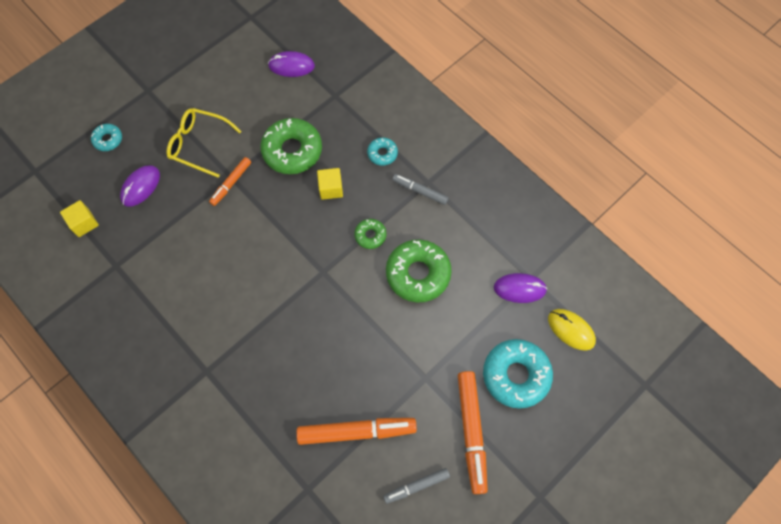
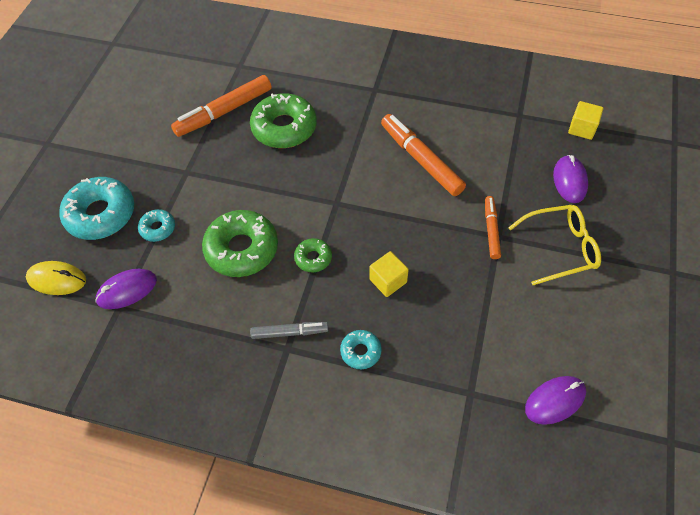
camera: 150 degrees right, 10 degrees down
(108, 140) = (648, 203): turquoise donut -> turquoise donut (158, 228)
(292, 151) = (461, 297): green donut -> green donut (284, 128)
(416, 486) = (155, 104): grey marker -> none
(471, 432) = (125, 156): orange marker -> orange marker (421, 159)

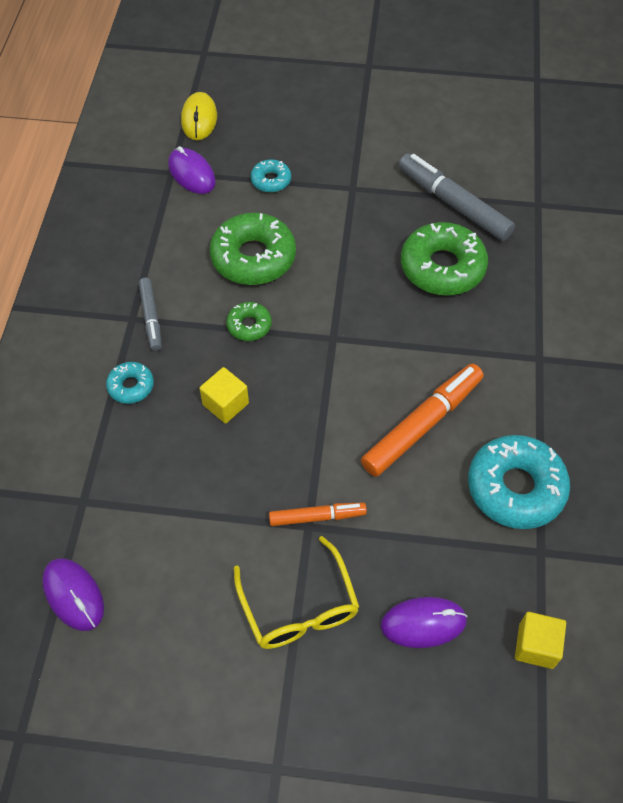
camera: 80 degrees right, 0 degrees up
(101, 214) = (282, 131): turquoise donut -> turquoise donut (515, 488)
(224, 112) = (453, 204): orange marker -> grey marker

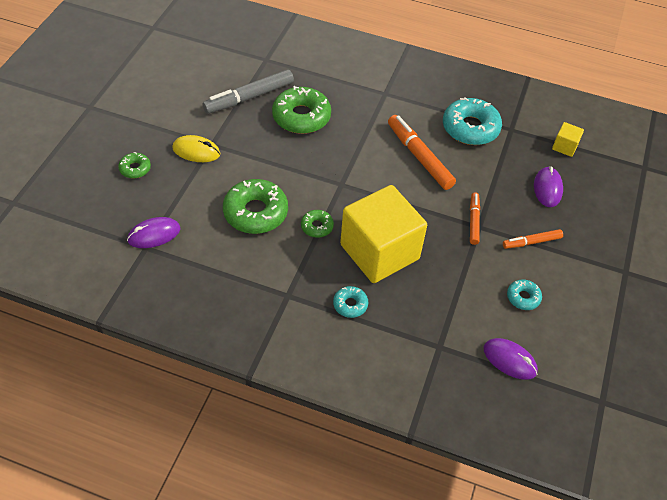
camera: 80 degrees left, 5 degrees down
(74, 595) = (509, 360): purple mouse -> purple mouse turned 60 degrees clockwise
(151, 318) = (291, 283): grey marker -> none
(199, 119) = (94, 219): yellow mouse -> yellow mouse (196, 151)
(225, 404) = (379, 252): yellow cube -> yellow cube, size x2.47
(271, 180) = (184, 188): turquoise donut -> turquoise donut (523, 297)
(285, 130) = (135, 169): none -> green donut
(299, 607) = (531, 242): yellow glasses -> orange marker

